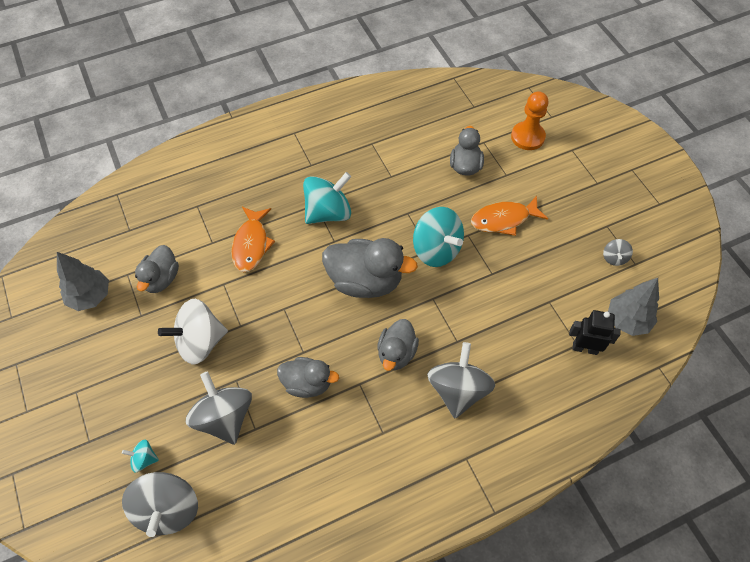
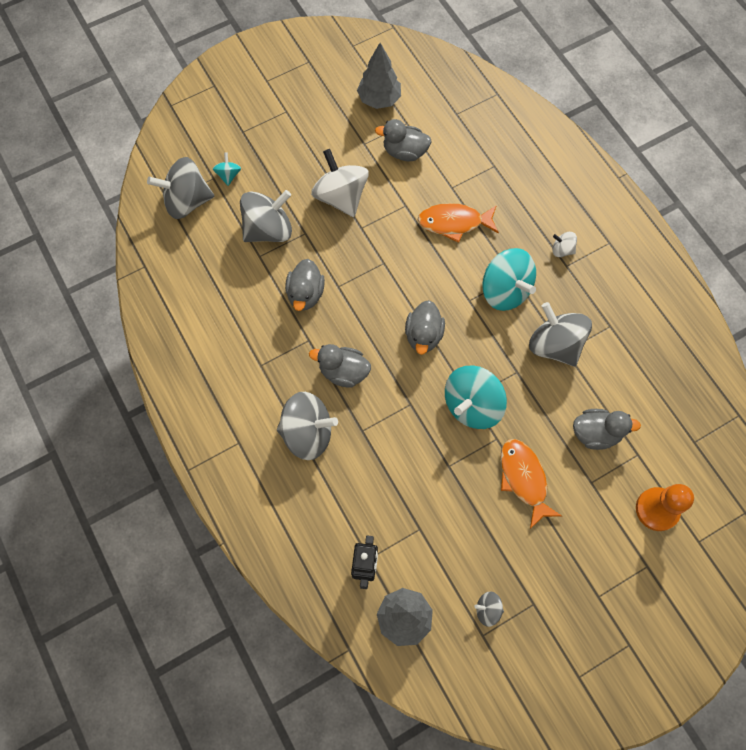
camera: 85 degrees right, 10 degrees up
(295, 166) = (562, 250): none -> white spinning top
(365, 281) = (423, 335): grey duck -> grey duck, size x0.62
(385, 183) = (554, 345): none -> grey spinning top

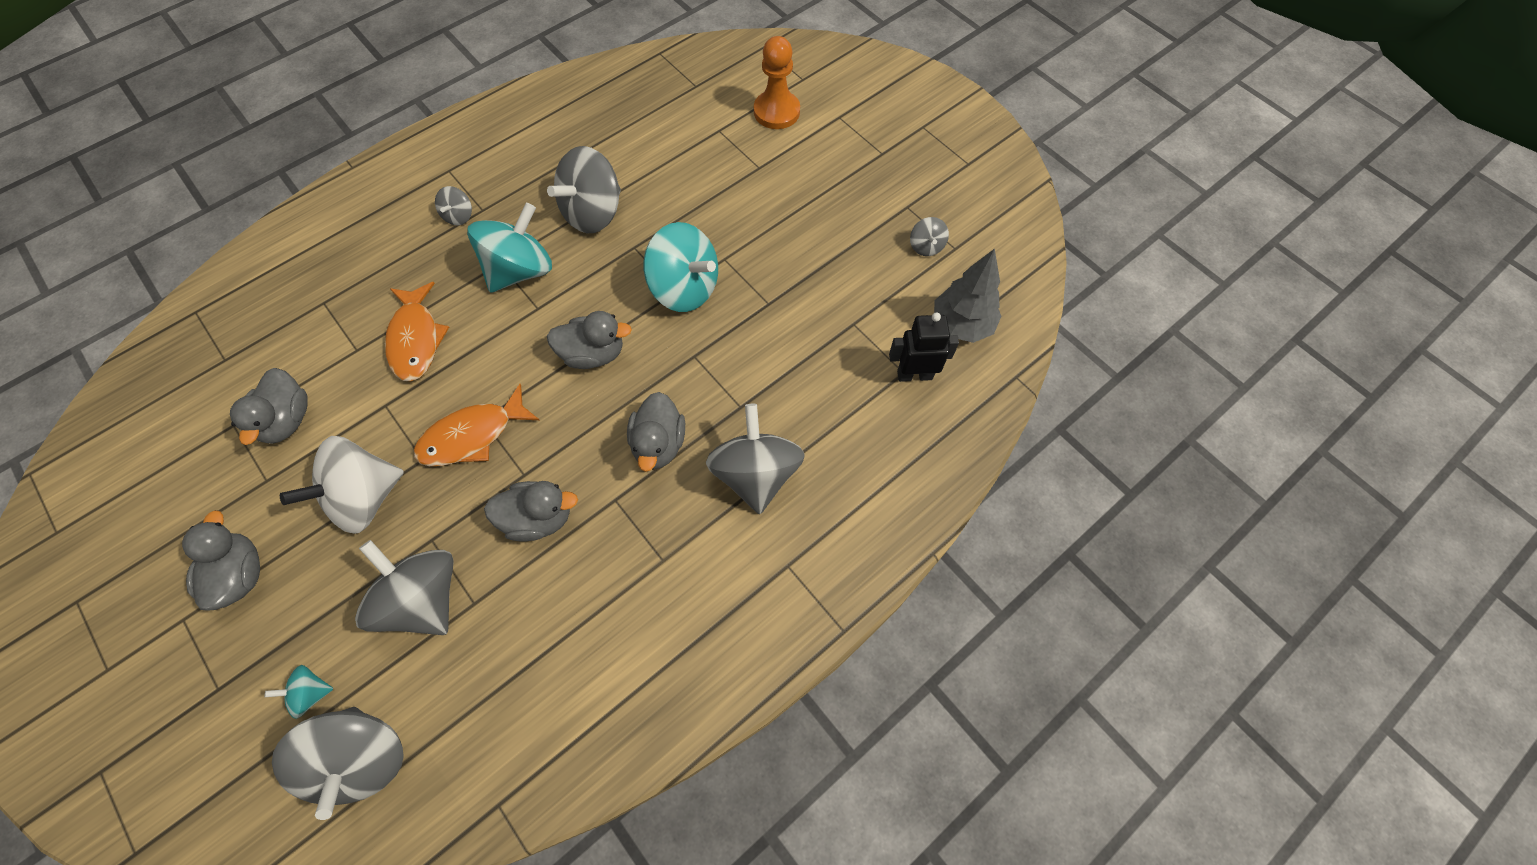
camera: 100 degrees left, 5 degrees down
(379, 99) = (180, 471): grey tree -> none
(524, 479) = (768, 228): orange fish -> orange fish (472, 436)
(562, 250) = (459, 216): white spinning top -> grey spinning top
(596, 433) = (700, 167): grey duck -> grey duck (240, 575)

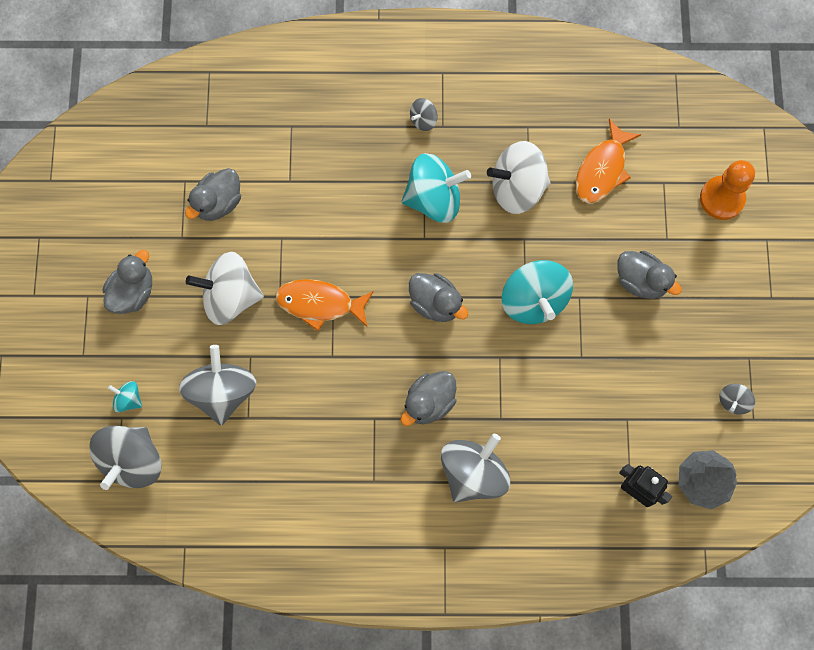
camera: 40 degrees right, 10 degrees up
(416, 339) = (331, 202): orange fish -> orange fish (602, 169)
(539, 518) = (321, 393): grey duck -> grey duck (640, 281)
(593, 213) = (517, 188): grey spinning top -> white spinning top

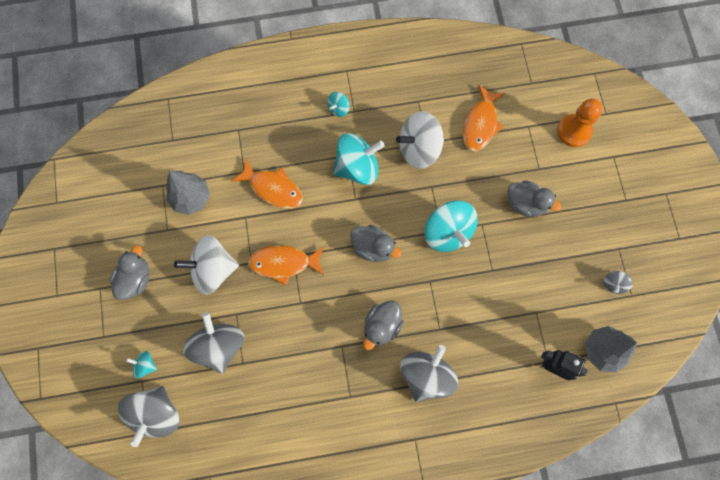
camera: 10 degrees left, 0 degrees up
(218, 203) = (191, 198): grey duck -> grey tree
(322, 208) = (273, 188): none -> orange fish
(423, 120) = (338, 108): grey spinning top -> turquoise spinning top

